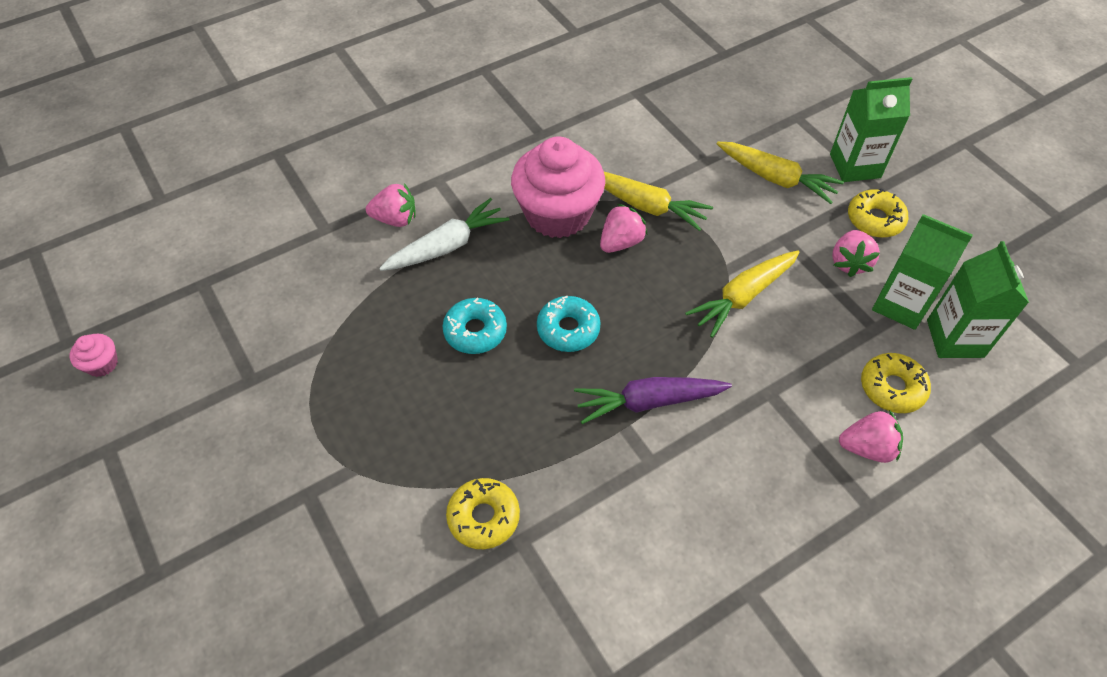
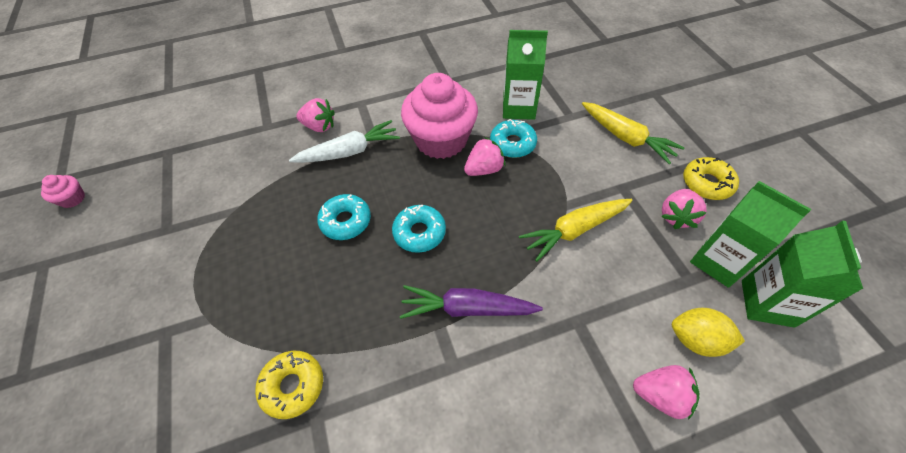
camera: 15 degrees right, 0 degrees up
(646, 206) = (512, 144): yellow carrot -> turquoise donut
(855, 166) = (697, 137): green carton -> green carton (518, 108)
(892, 388) = (696, 340): yellow donut -> yellow lemon

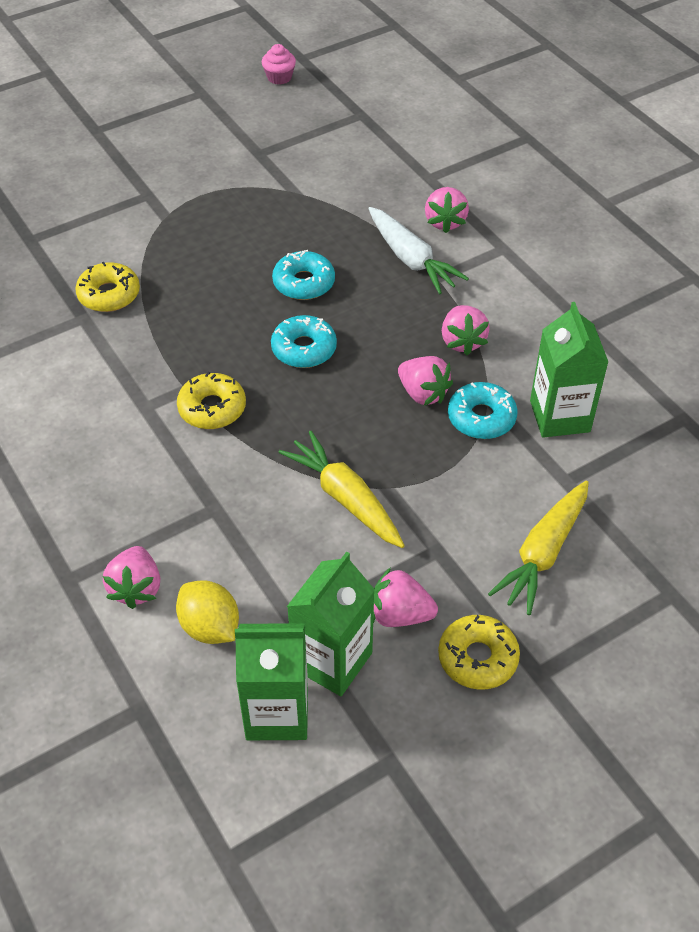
camera: 75 degrees right, 5 degrees down
(441, 140) = (462, 341): pink cupcake -> pink strawberry
(468, 309) = (212, 408): purple carrot -> yellow donut
(696, 340) = (210, 627): yellow lemon -> yellow lemon turned 45 degrees counterclockwise

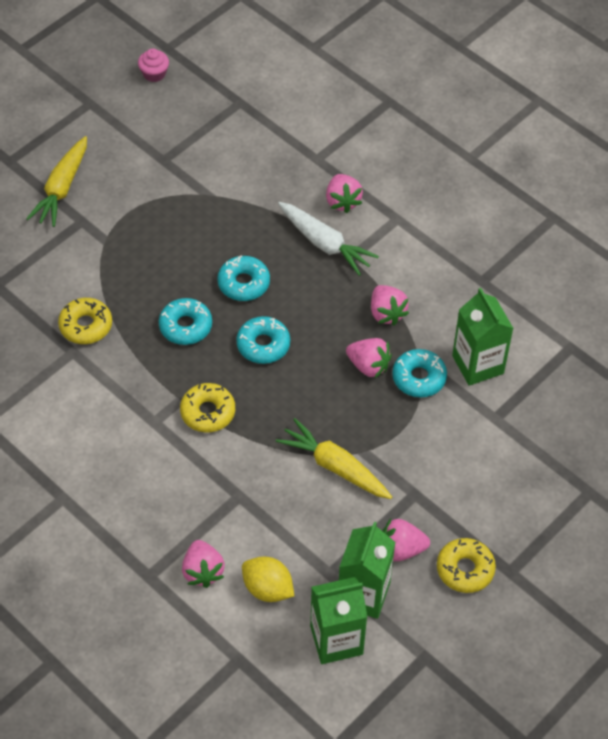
camera: 15 degrees left, 5 degrees up
(221, 314) = (185, 326): none -> turquoise donut
(543, 552) = (492, 479): yellow carrot -> yellow carrot (62, 188)

